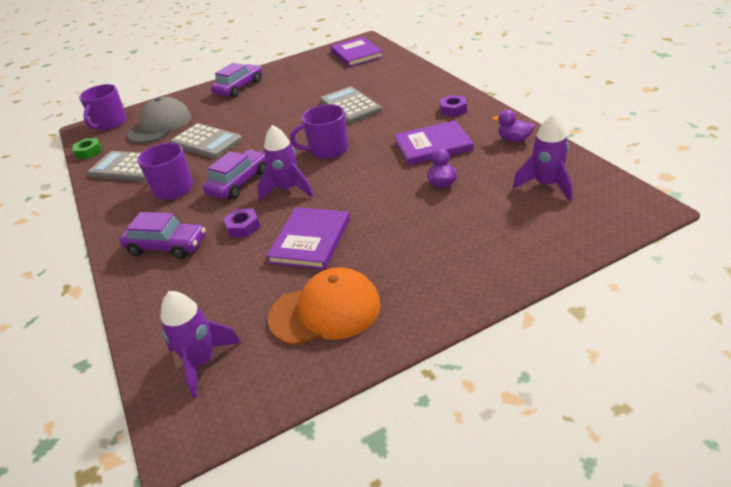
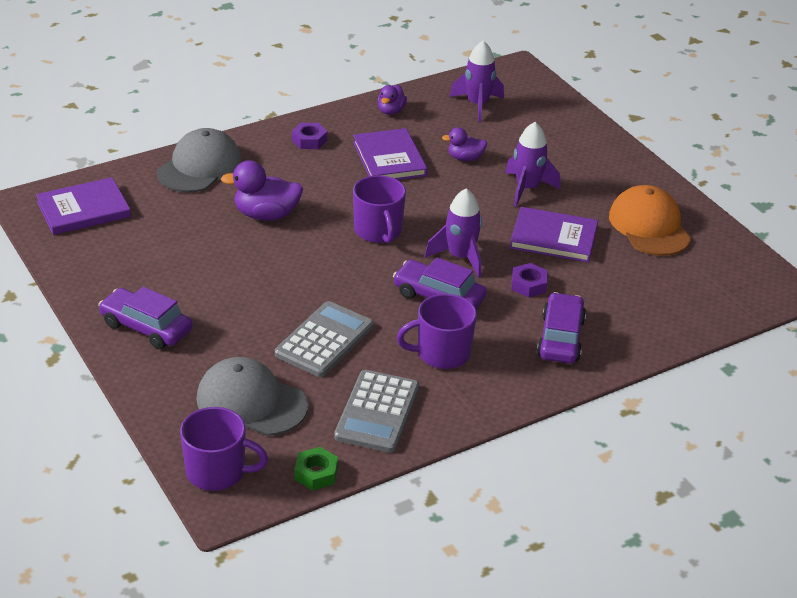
camera: 100 degrees left, 0 degrees up
(202, 362) = (715, 289): purple rocket -> purple rocket (527, 189)
(350, 106) = (266, 215): grey calculator -> purple duck
(408, 77) = (199, 166): none -> grey cap

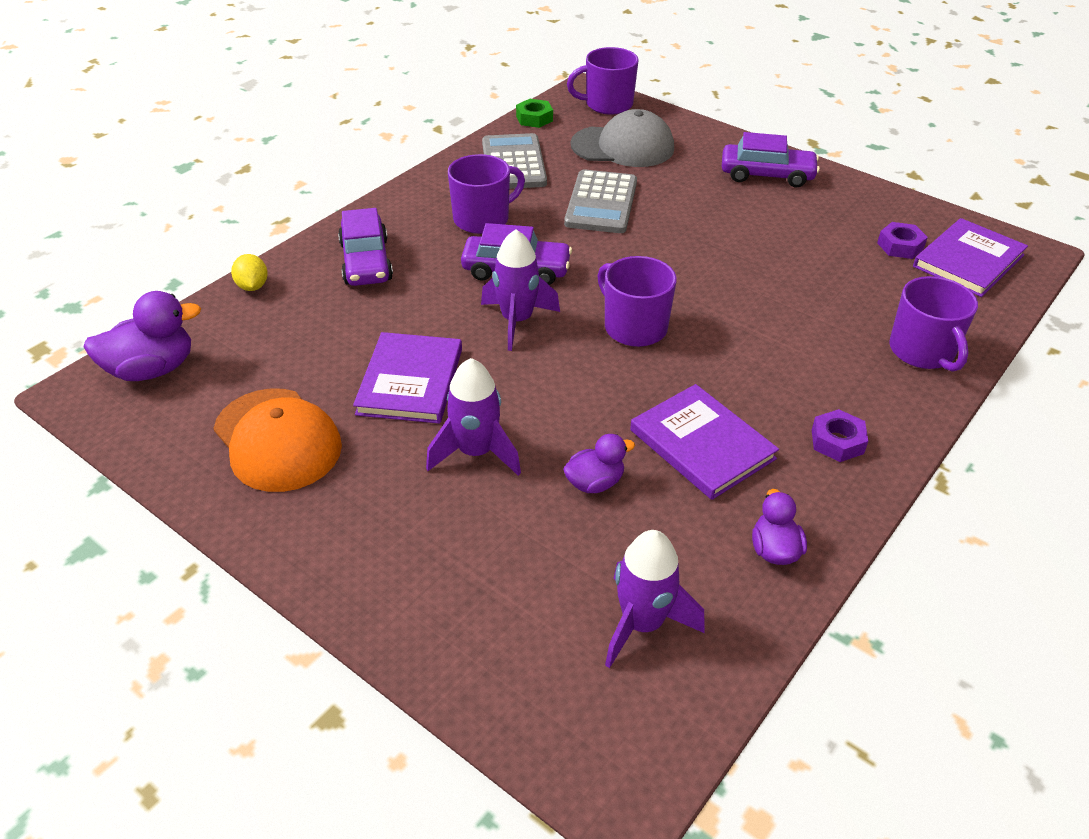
camera: 160 degrees right, 5 degrees up
(199, 166) = (922, 351): grey cap -> purple mug
(266, 215) = (777, 310): purple duck -> purple duck (152, 369)
(528, 285) = (421, 310): purple nut -> purple nut (900, 246)
(553, 238) = (410, 381): purple book -> purple book turned 75 degrees counterclockwise
(660, 341) = (252, 286): none -> yellow lemon

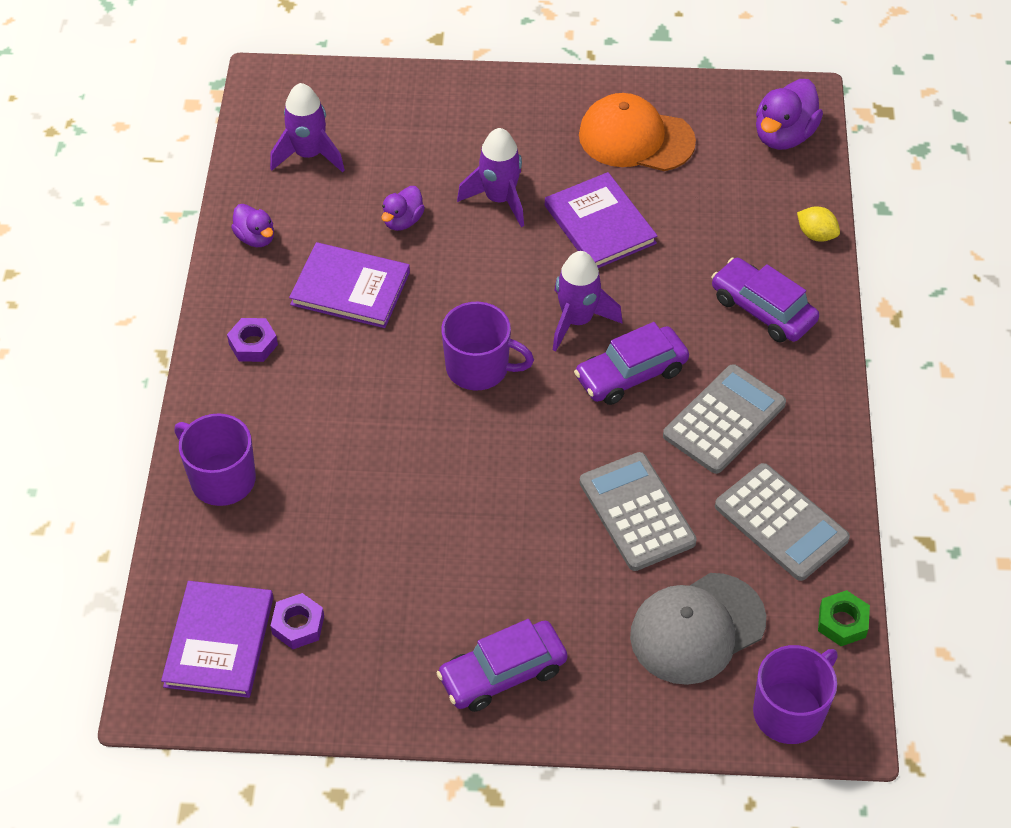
camera: 145 degrees right, 10 degrees up
(482, 219) = (724, 420): purple mug -> grey calculator

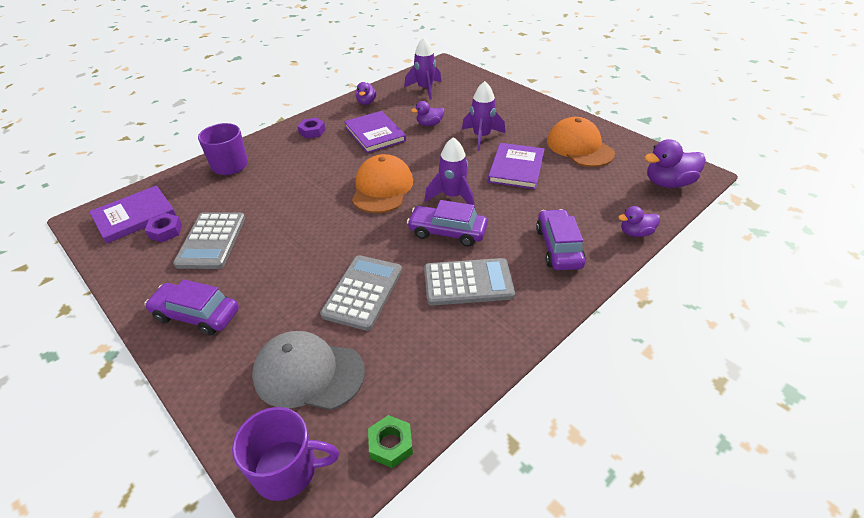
camera: 45 degrees right, 10 degrees down
(479, 368) = (382, 188): purple mug -> orange cap
(781, 522) = (430, 356): grey calculator -> grey calculator (211, 241)
(816, 235) = (635, 233): yellow lemon -> purple duck

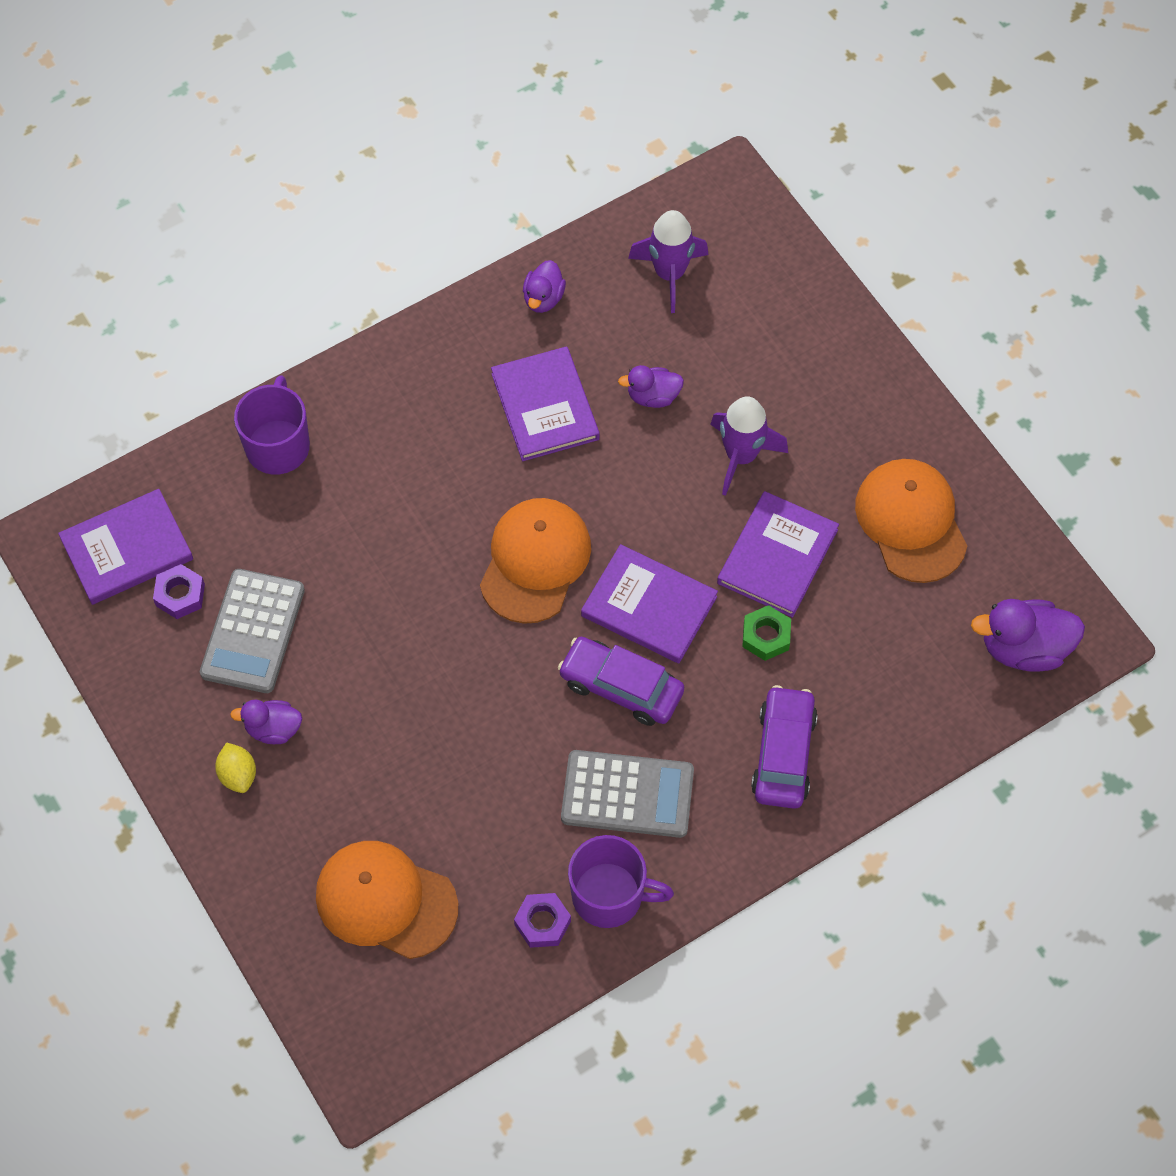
camera: 10 degrees right, 20 degrees up
(196, 315) = (238, 775): purple car -> yellow lemon
(287, 470) = (353, 1023): purple mug -> purple mug (609, 895)
(308, 373) = (386, 900): grey cap -> orange cap
(312, 131) = (429, 375): purple nut -> purple nut (542, 923)
(363, 292) = (472, 781): grey calculator -> none
(390, 444) = (475, 1017): green nut -> green nut (766, 636)
(452, 196) = (649, 606): purple rocket -> purple book
(635, 233) = (915, 749): purple duck -> purple duck (273, 729)

